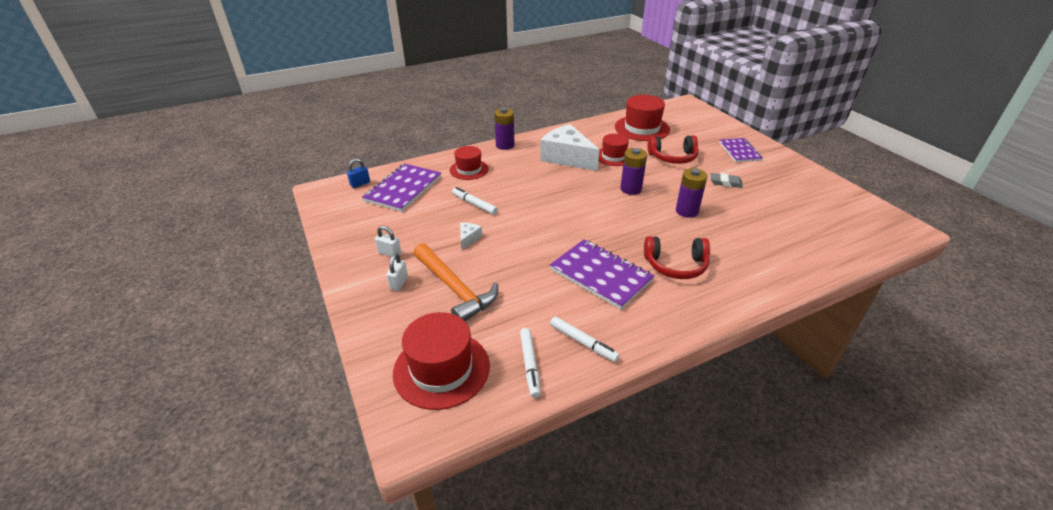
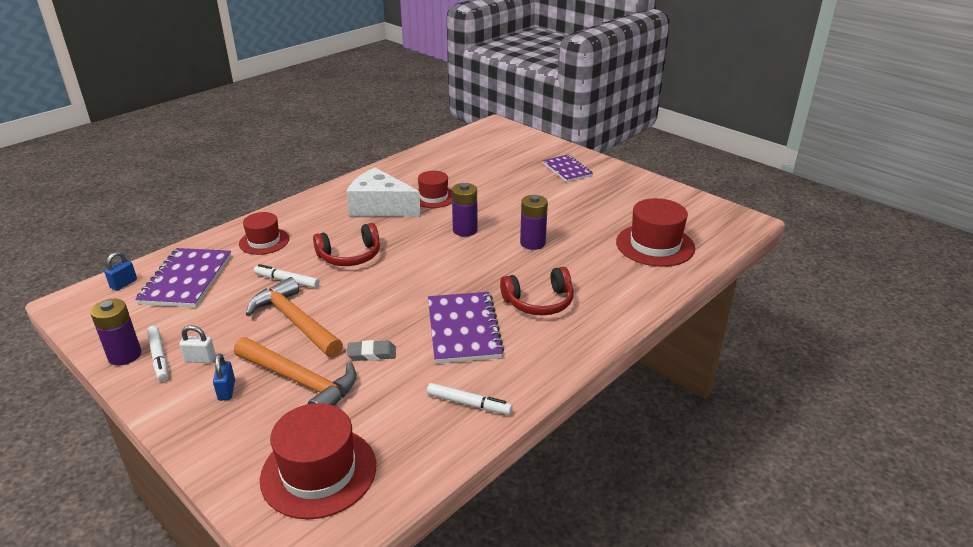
camera: 20 degrees left, 5 degrees down
(399, 283) = (227, 390): white padlock -> blue padlock
(468, 238) = (295, 321): white cheese -> orange hammer
(505, 145) = (299, 205): purple battery -> purple battery (125, 355)
(530, 365) = (419, 441): white marker -> white marker (159, 357)
(601, 275) = (463, 329): purple notebook -> purple notebook turned 60 degrees clockwise
(642, 128) = (455, 160): red hat -> red hat (655, 245)
(673, 157) = (499, 187): red headphones -> red headphones (350, 256)
(725, 182) = (563, 205): grey eraser -> grey eraser (372, 354)

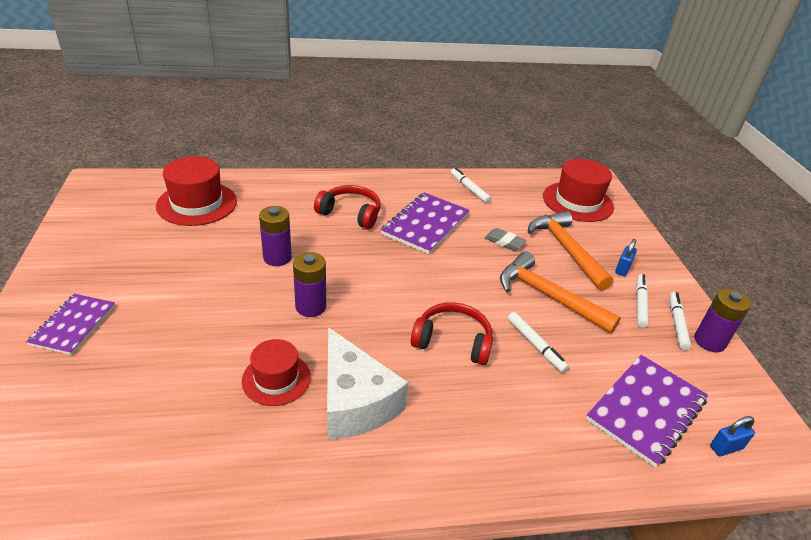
camera: 145 degrees left, 5 degrees up
(200, 359) = (640, 303): white padlock -> white marker
(264, 241) = (535, 425): red hat -> none
(295, 321) = (548, 296): orange hammer -> orange hammer turned 135 degrees clockwise

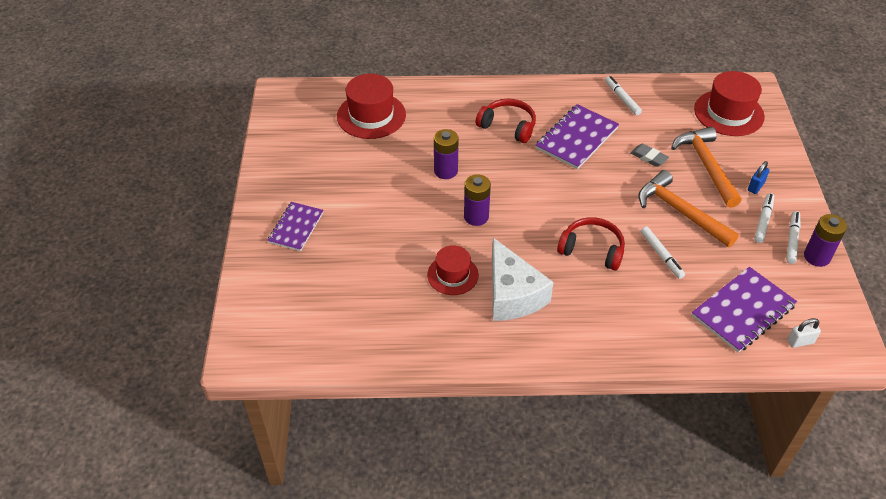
camera: 10 degrees right, 10 degrees up
(726, 447) = (800, 341): blue padlock -> white padlock

